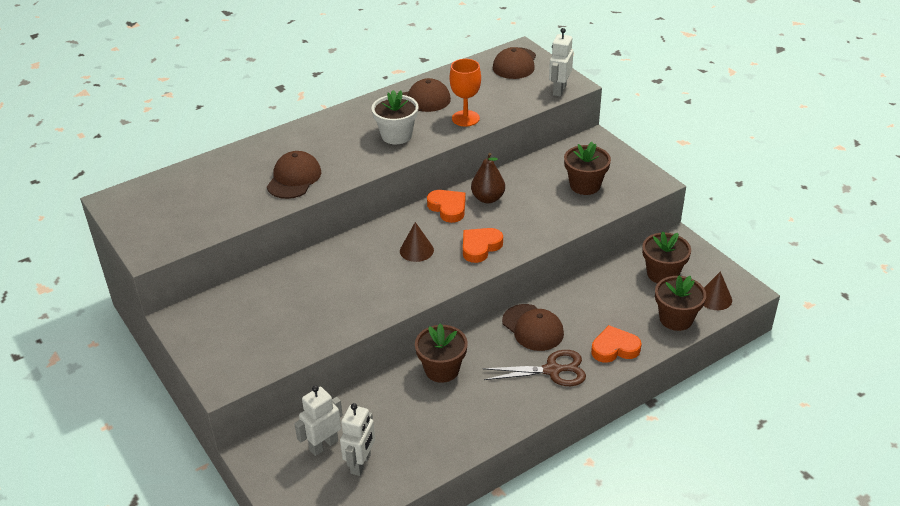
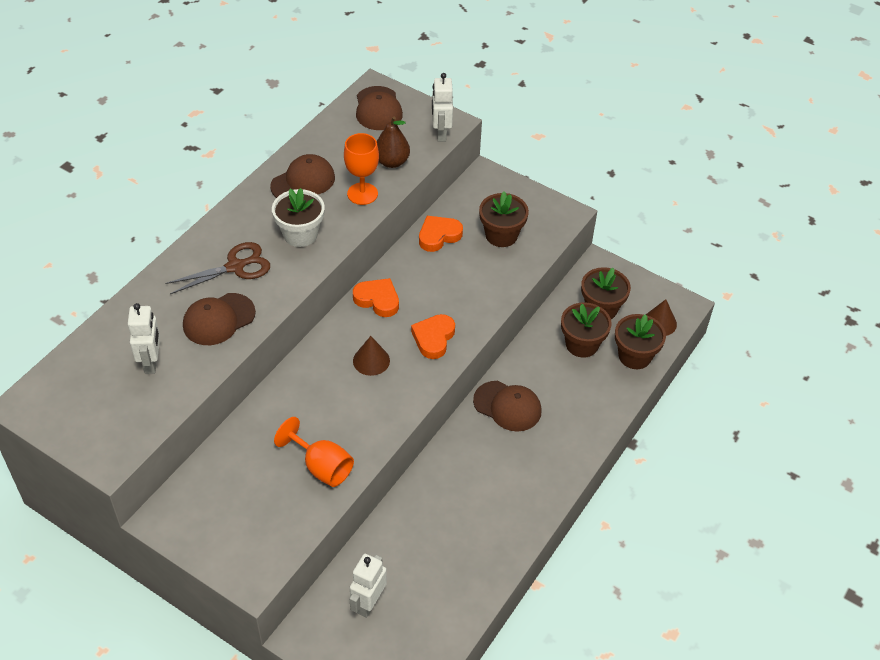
camera: 25 degrees left, 10 degrees up
(294, 178) = (218, 319): brown cap -> brown cap turned 120 degrees counterclockwise
(328, 316) = (321, 467): none -> orange goblet
(361, 463) = (415, 610): white robot -> white robot (151, 362)
(442, 369) = (442, 481): brown flower pot -> brown flower pot (582, 344)
(488, 198) = (412, 277): brown pear -> brown pear (392, 162)
(552, 370) = (547, 448): brown scissors -> brown scissors (235, 267)
(614, 348) = (593, 406): orange heart -> orange heart (438, 236)

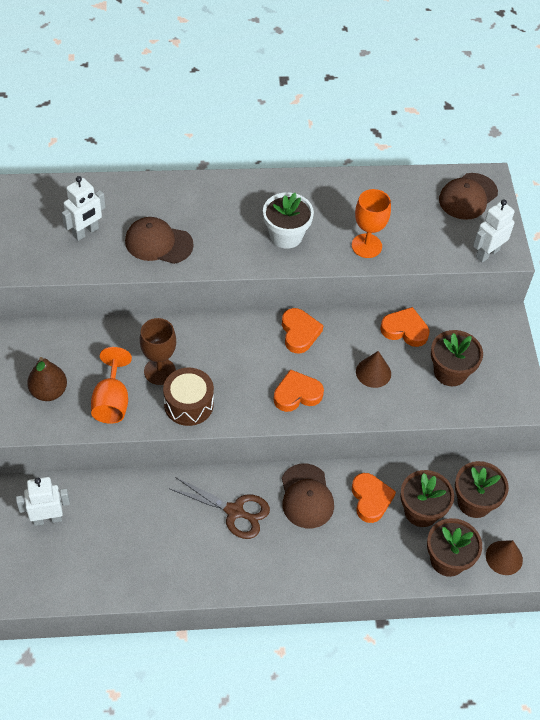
camera: 50 degrees right, 5 degrees up
(235, 267) = (216, 219): brown scissors -> brown scissors (234, 511)
(303, 182) = (340, 202): brown cap -> none
(324, 414) = (159, 371): none -> brown goblet
(371, 360) = (237, 367): brown cone -> brown cone (373, 372)
(376, 415) = (188, 404): none -> brown drum
(392, 162) = (420, 242): brown pear -> brown pear (49, 391)
(545, 368) = (370, 499): none -> orange heart

